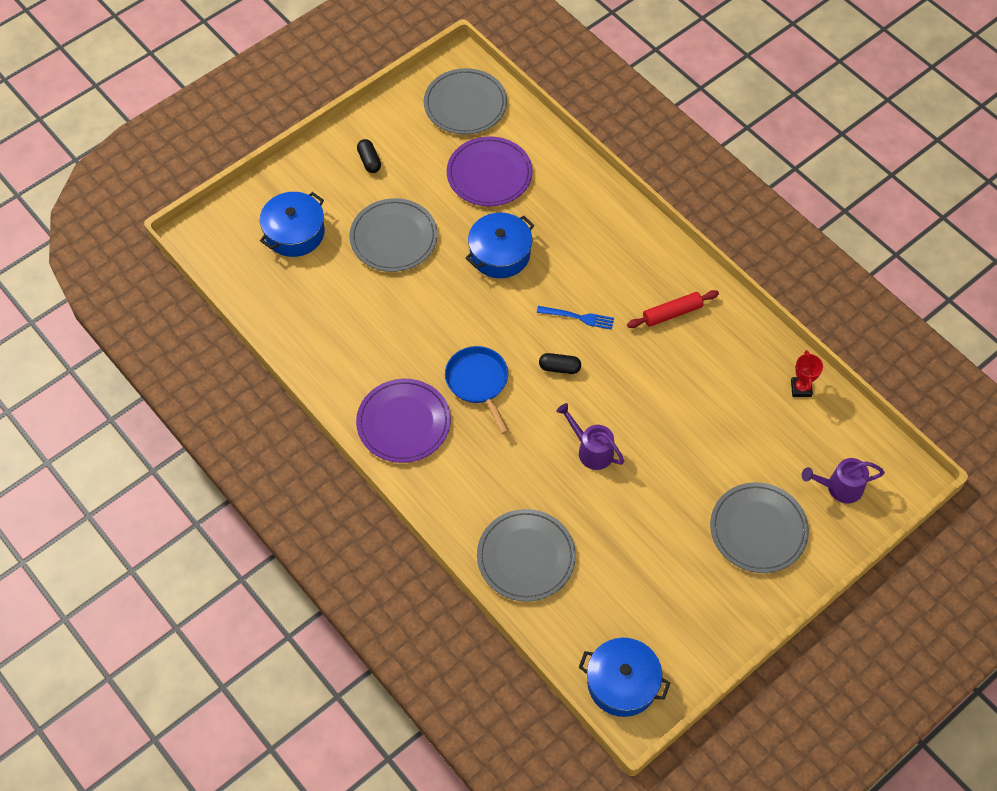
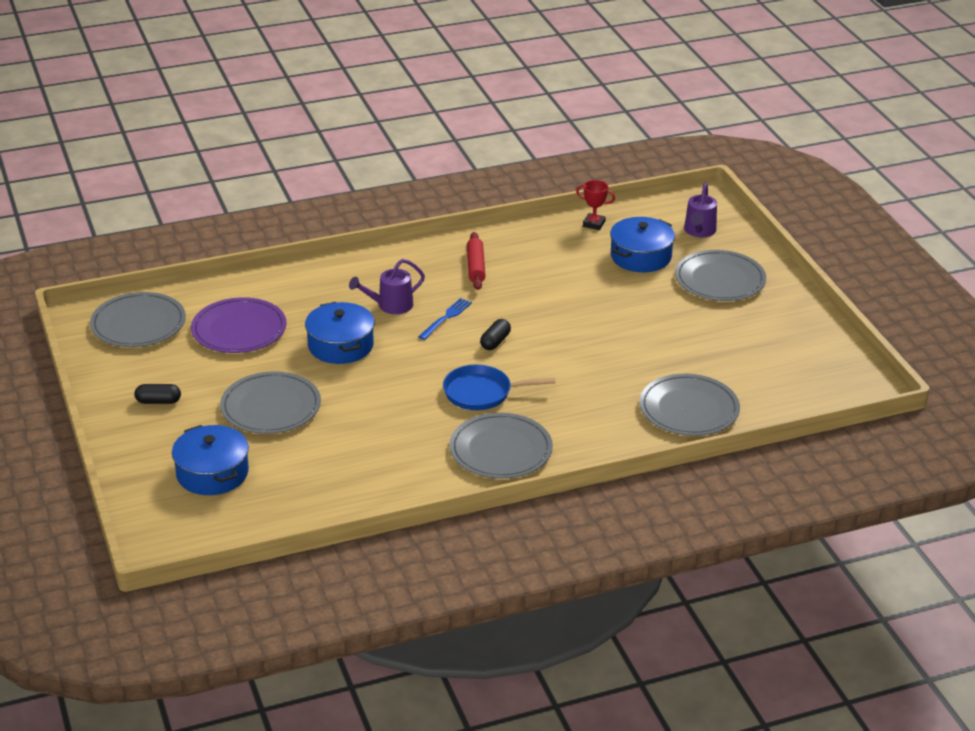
camera: 70 degrees left, 25 degrees down
(403, 423) = (500, 450): purple plate -> grey plate
(591, 450) = (594, 345): purple watering can -> purple watering can (390, 306)
(622, 683) = (838, 386): blue pot -> blue pot (641, 256)

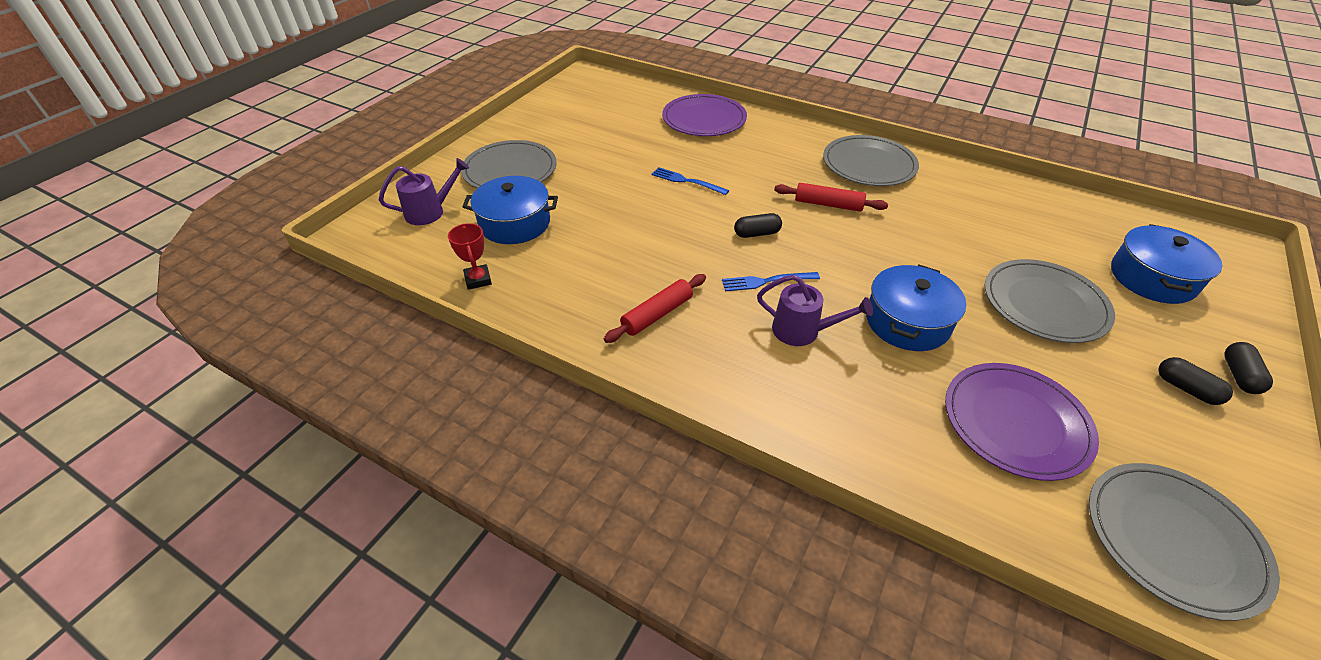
camera: 130 degrees left, 10 degrees up
(130, 428) = (1239, 376): none -> black capsule
(482, 393) = (828, 204): blue pan -> red rolling pin
(600, 347) = (686, 181): none -> blue fork
(689, 409) = (704, 119): grey plate -> purple plate

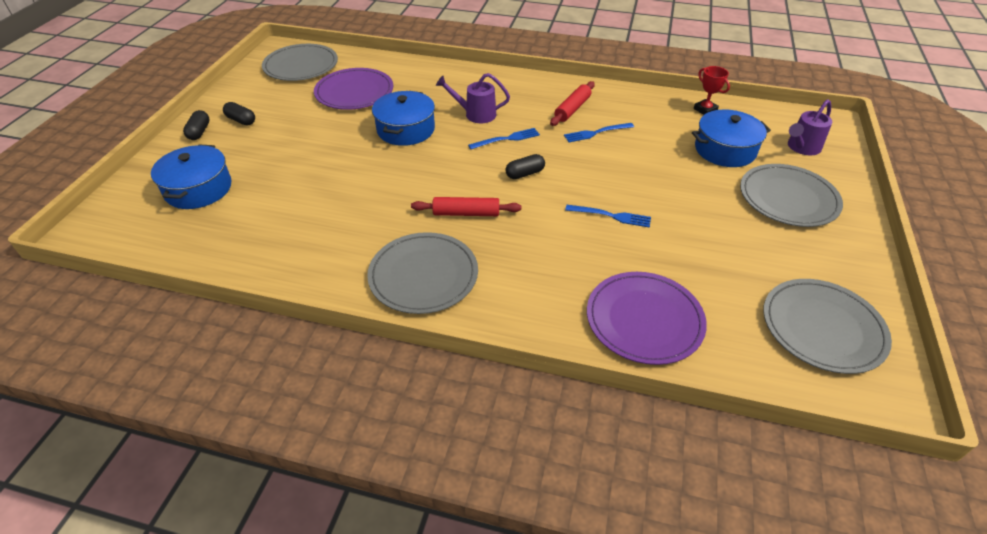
camera: 165 degrees right, 0 degrees up
(647, 270) = (596, 133): none -> blue fork
(1044, 304) = (302, 155): grey plate -> grey plate (822, 328)

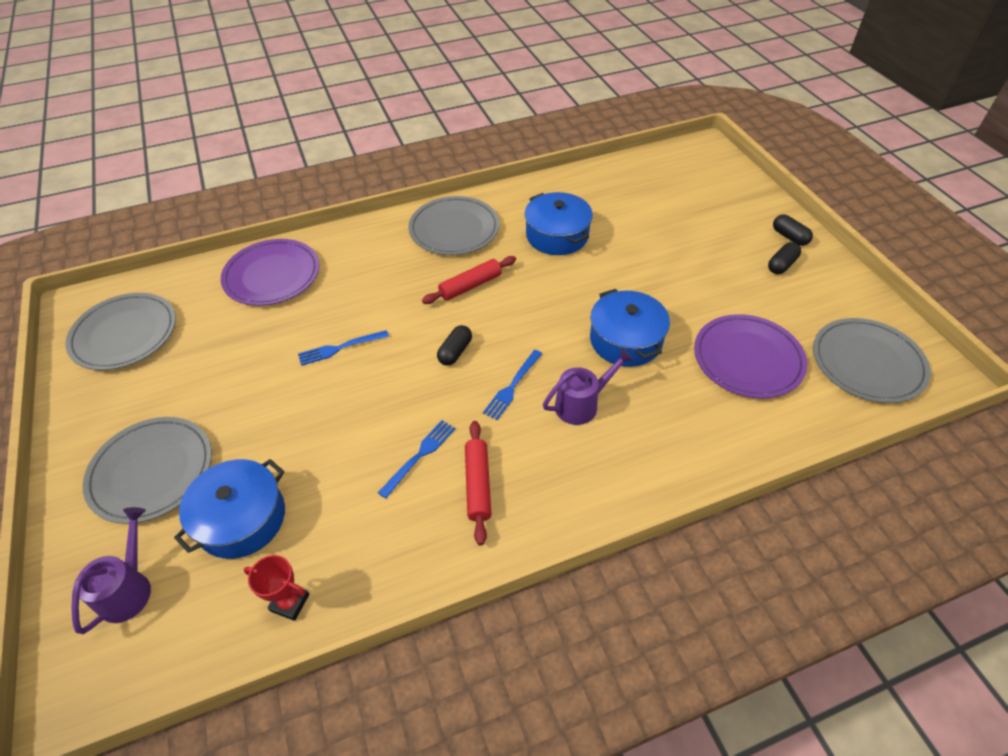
camera: 145 degrees right, 5 degrees up
(198, 189) = (695, 201): blue pot -> blue pot (557, 235)
(241, 120) = (781, 265): black capsule -> black capsule turned 45 degrees counterclockwise

